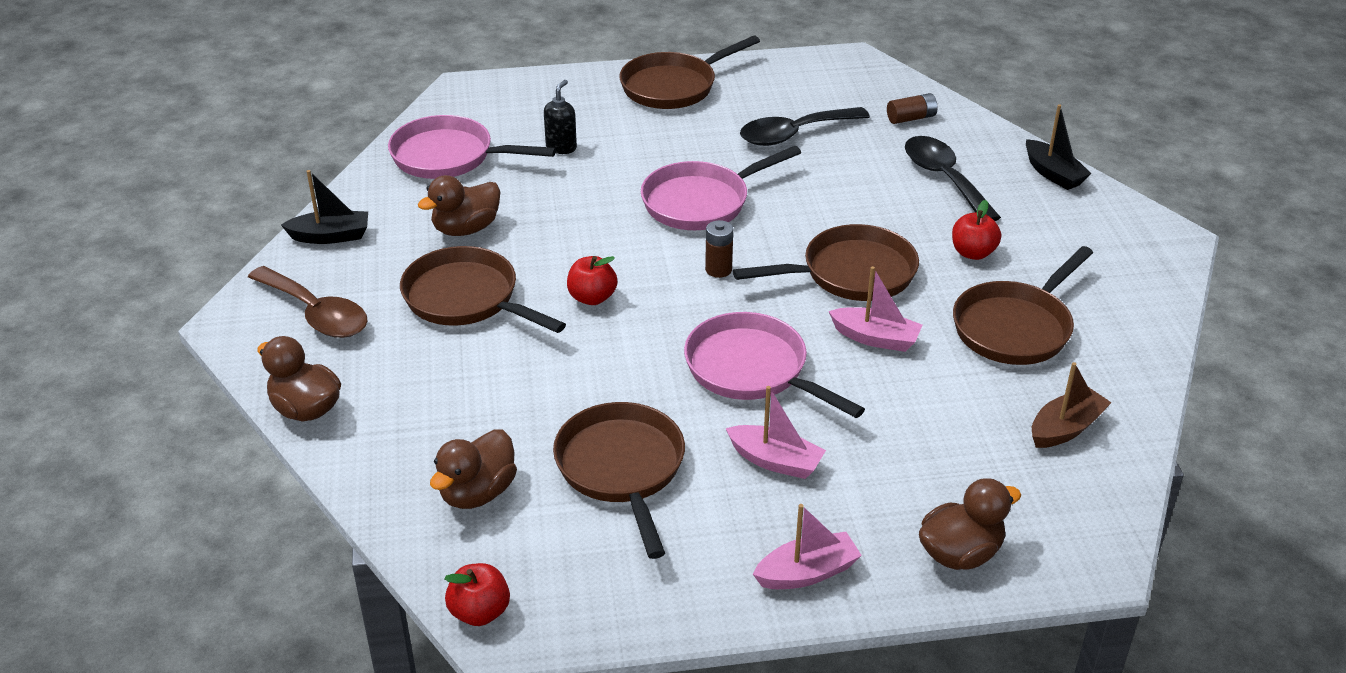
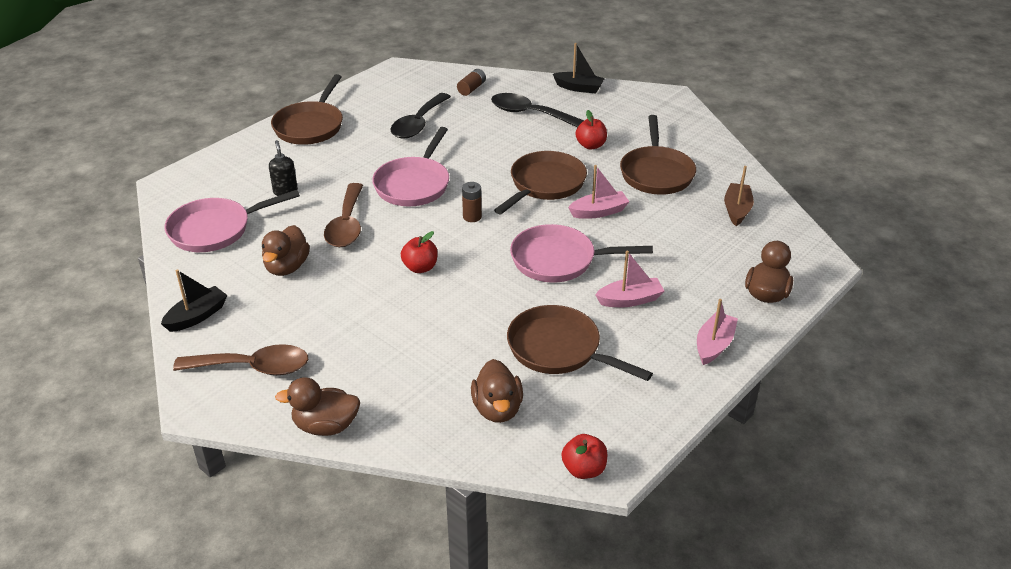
camera: 40 degrees left, 0 degrees up
(466, 299) = (343, 307): brown pan -> none
(576, 213) = (346, 225): none -> brown spoon

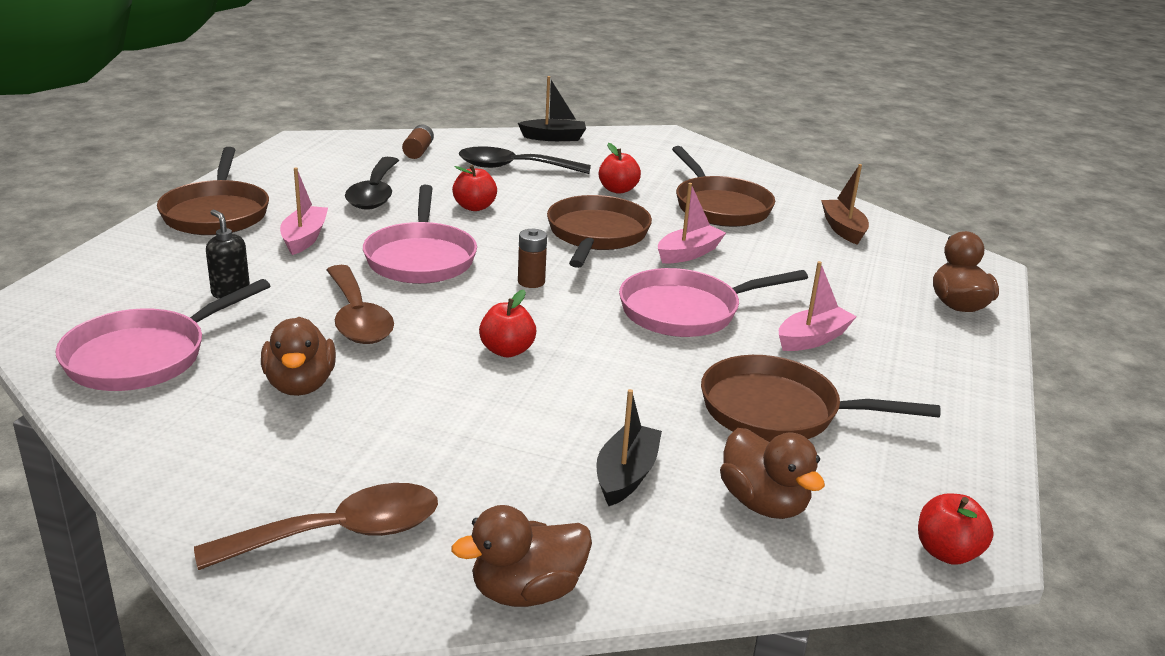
camera: 25 degrees left, 10 degrees down
(197, 316) = (188, 480): black boat -> black boat (626, 475)
(477, 146) = (474, 207): none -> red apple
(714, 345) = (955, 368): pink boat -> pink boat (304, 238)

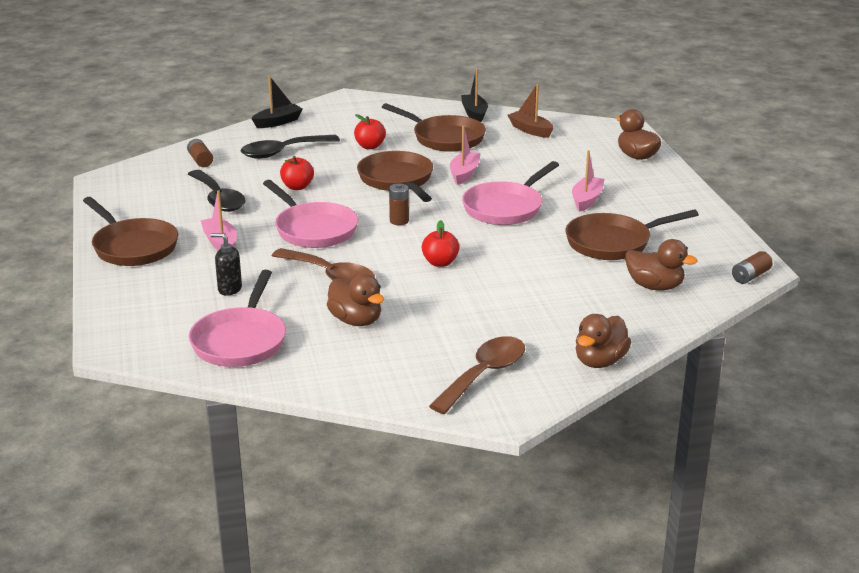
camera: 30 degrees left, 0 degrees up
(626, 475) = (580, 298): black boat -> black boat (474, 113)
(947, 552) = (750, 276): red apple -> brown battery

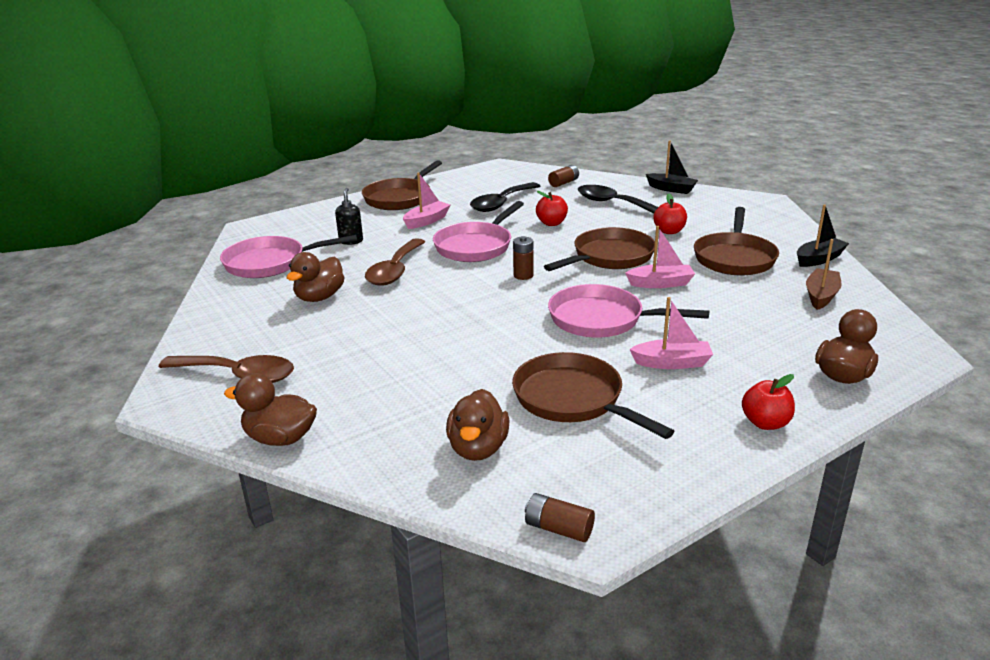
camera: 70 degrees right, 0 degrees up
(440, 263) = (451, 311): red apple -> red apple (765, 423)

